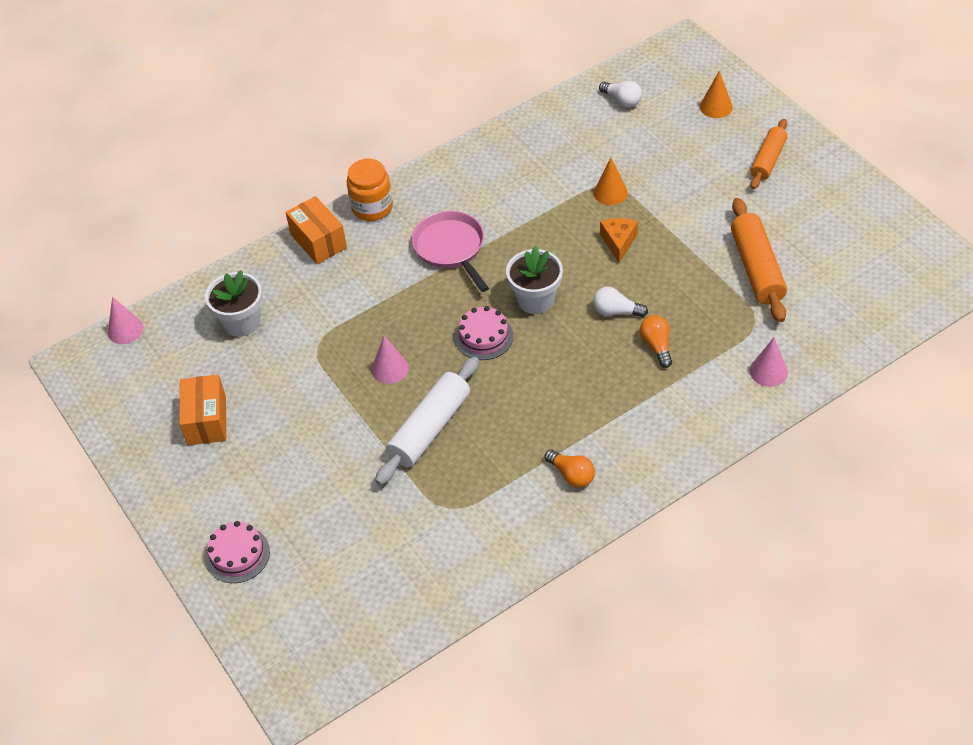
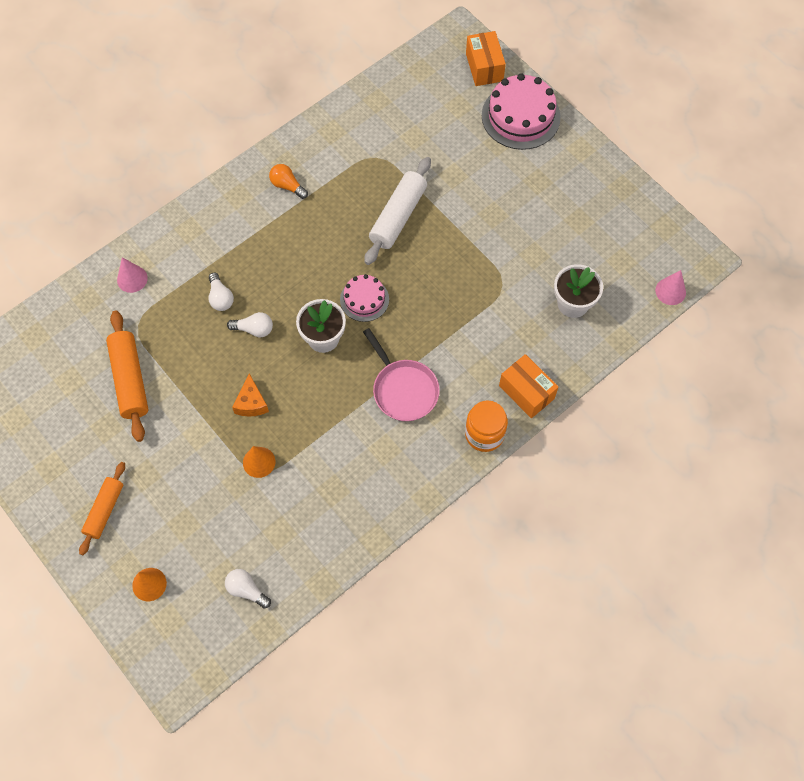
camera: 170 degrees right, 15 degrees up
(206, 420) = (574, 214): orange box -> orange box (484, 67)
(237, 554) = (520, 116): pink cake -> pink cake, size x1.72
(390, 369) = (438, 266): pink cone -> none
(657, 346) = (220, 298): orange light bulb -> white light bulb

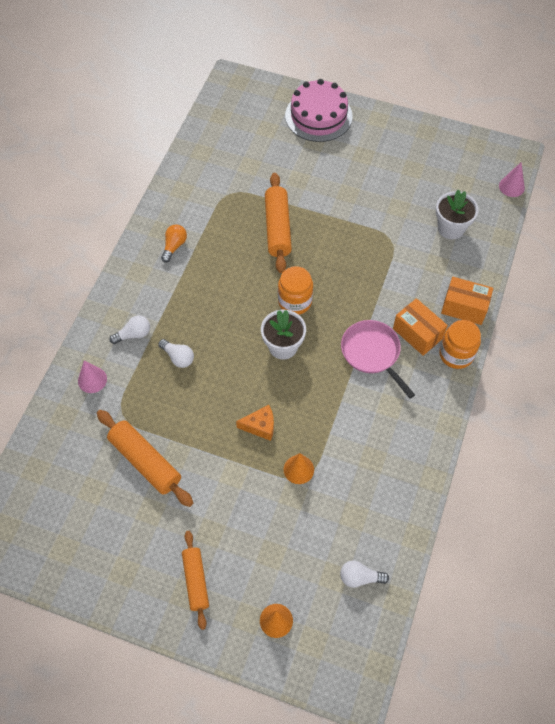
camera: 30 degrees left, 5 degrees down
(251, 403) = (260, 426): orange cheese -> orange cheese turned 60 degrees counterclockwise
(254, 329) = (222, 368): white light bulb -> white light bulb (133, 334)
(287, 186) = (174, 246): orange light bulb -> orange light bulb turned 105 degrees clockwise
(364, 299) = (295, 301): pink cake -> orange jar
(398, 216) = (278, 228): white rolling pin -> orange rolling pin
(403, 389) = (372, 353): pink pan -> pink pan turned 150 degrees counterclockwise
(484, 67) = (267, 94): orange box -> orange box (417, 333)

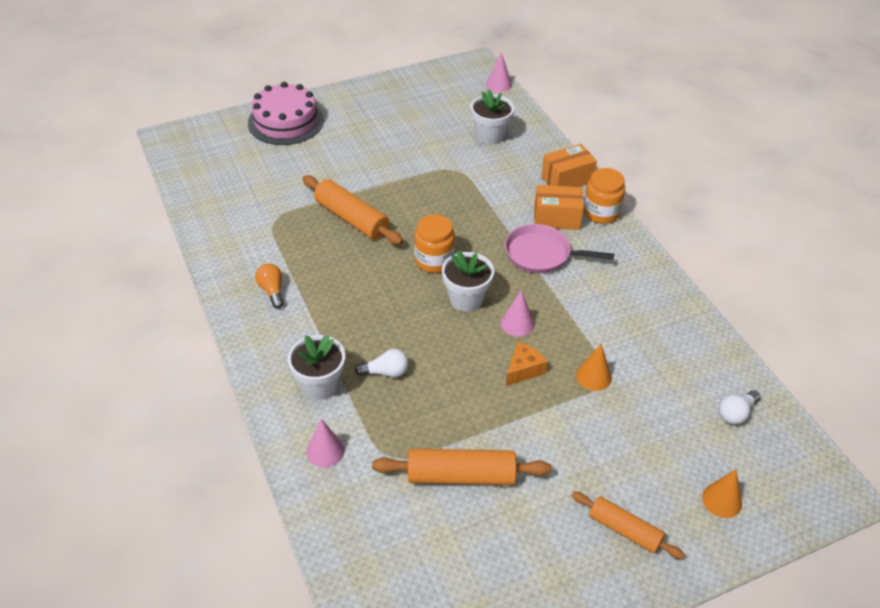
camera: 45 degrees left, 15 degrees down
(133, 334) = (320, 385): white light bulb -> white flower pot
(294, 391) = (517, 323): none -> pink cone

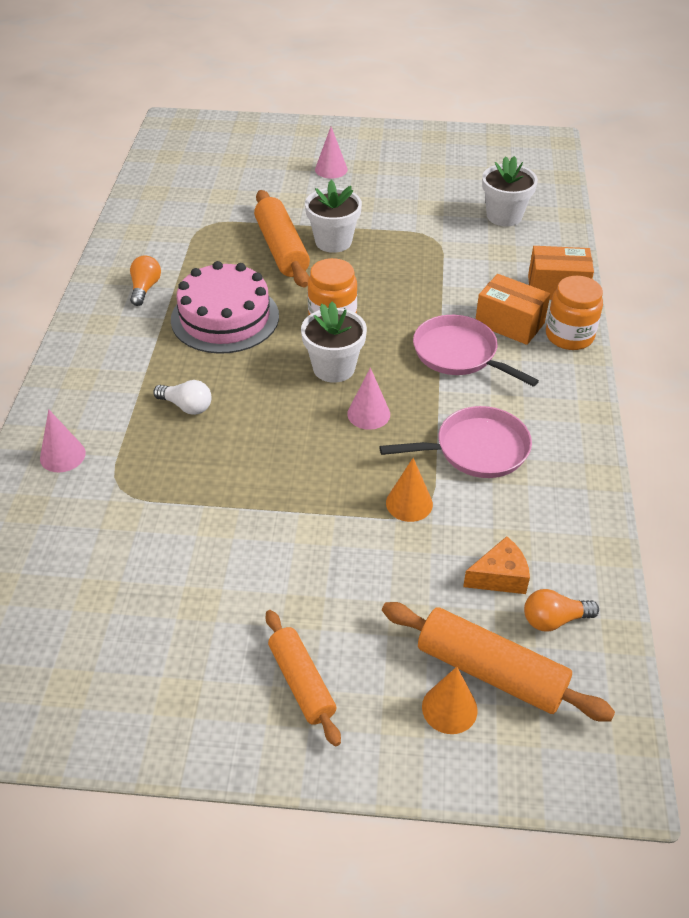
camera: 30 degrees right, 0 degrees up
(286, 121) = (295, 140): pink cake -> pink cake (225, 317)
(320, 385) = (112, 392): white flower pot -> white flower pot (333, 241)
(461, 476) = (172, 540): orange rolling pin -> orange rolling pin (490, 671)
(499, 84) = (559, 169): pink cone -> pink cone (331, 169)
(523, 370) = (334, 463): orange cheese -> orange cheese (499, 577)
(605, 319) = (476, 449): none -> pink pan
(736, 413) = (554, 619): white light bulb -> orange light bulb

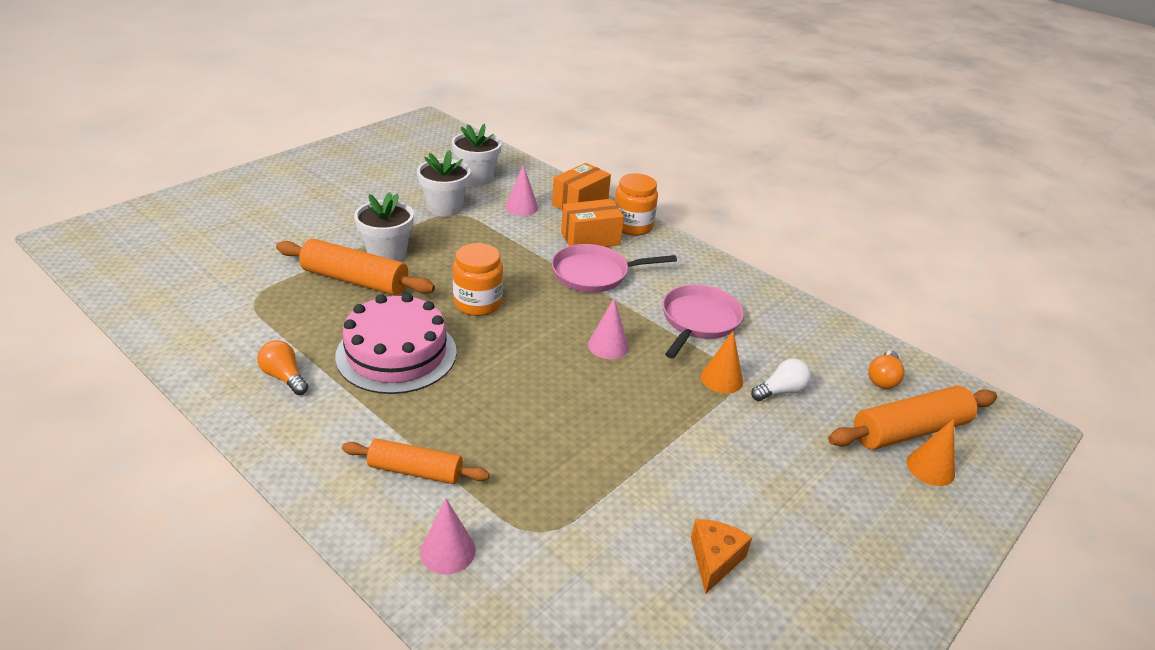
camera: 55 degrees left, 10 degrees down
(186, 406) = (481, 434): white light bulb -> white light bulb (781, 391)
(301, 682) = (858, 532): orange rolling pin -> orange rolling pin (415, 471)
(331, 169) = (296, 206): pink cone -> pink cone (521, 207)
(334, 368) = (536, 334): white flower pot -> white flower pot (444, 208)
(499, 577) = (828, 379): orange cheese -> orange cheese (714, 560)

